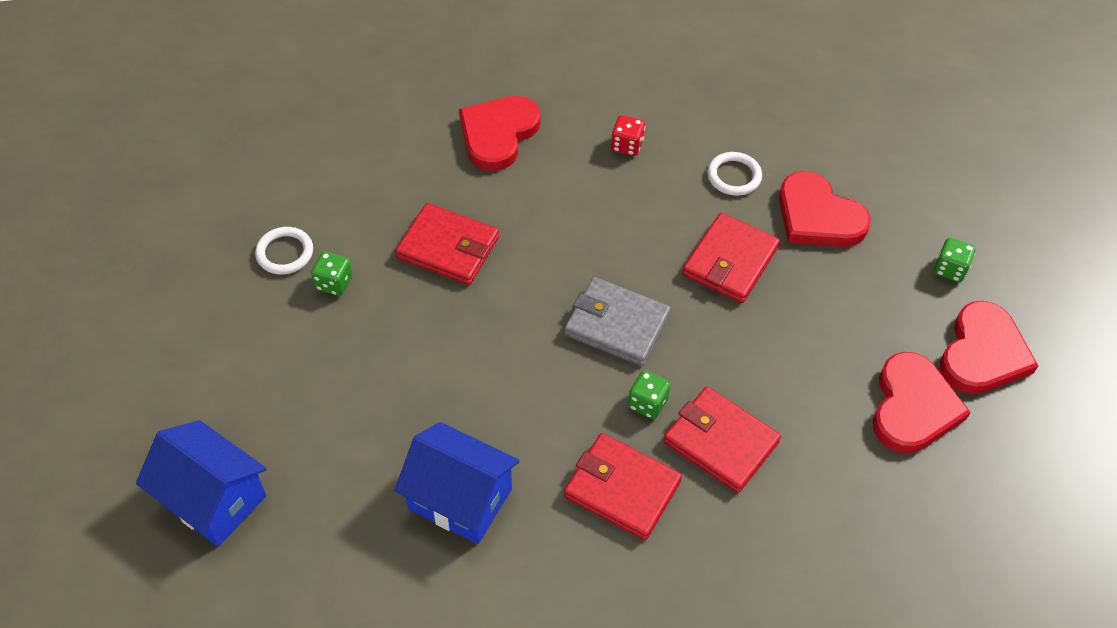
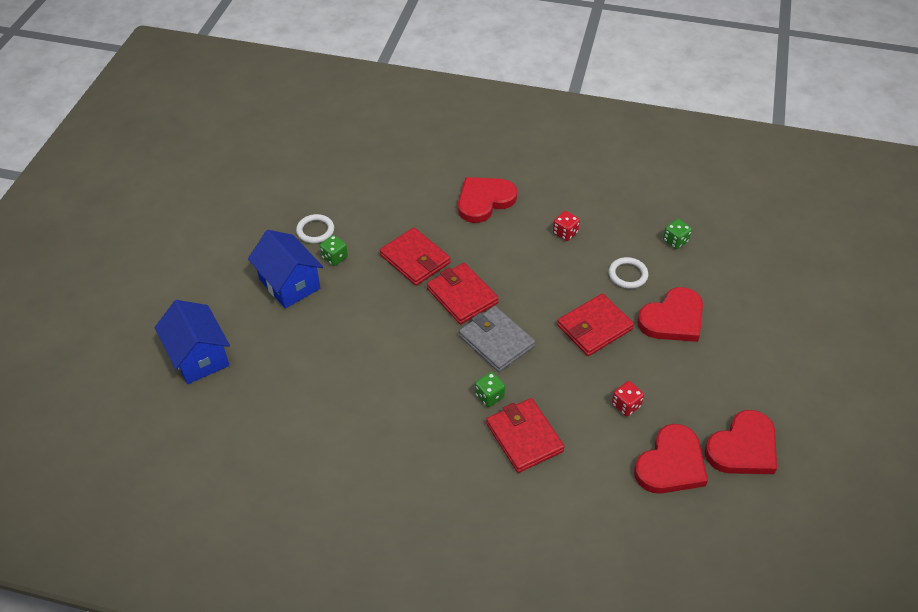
camera: 25 degrees right, 5 degrees down
(460, 499) = (340, 410): blue house -> blue house (289, 284)
(622, 489) = (443, 442): red wallet -> red wallet (462, 296)
(818, 216) = (673, 319): red heart -> red heart turned 105 degrees counterclockwise
(821, 351) = (626, 405): none -> red dice
(950, 269) = (750, 384): green dice -> green dice (675, 241)

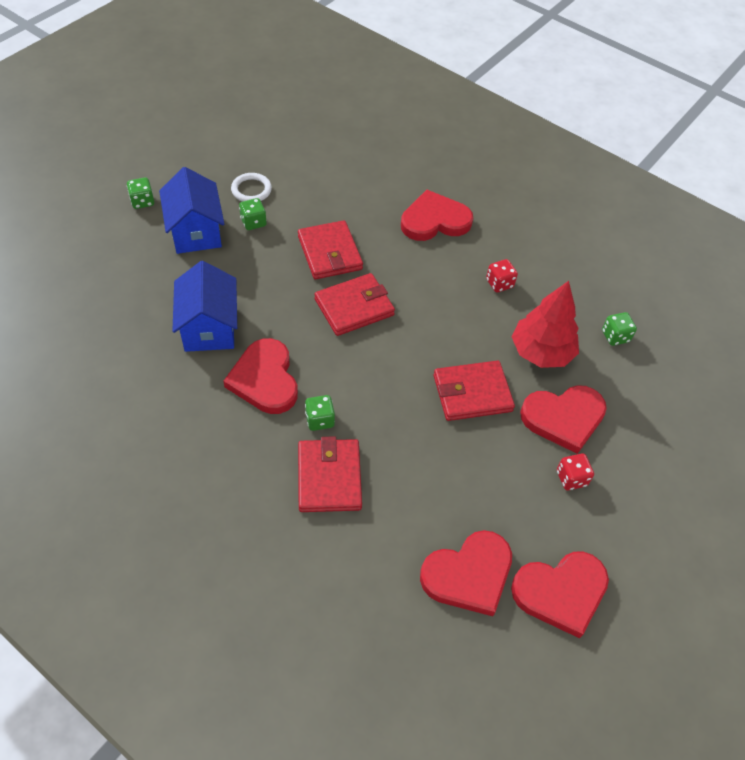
camera: 20 degrees right, 5 degrees up
(199, 356) = (71, 268): blue house -> blue house (209, 327)
(225, 275) = (142, 201): none -> green dice
(425, 382) = (265, 379): none -> red heart
(462, 296) = (354, 307): red wallet -> red wallet turned 75 degrees clockwise
(496, 341) = (361, 367): grey wallet -> none
(626, 405) = (457, 489): red dice -> red dice (571, 478)
(628, 274) = (541, 352): white ring -> red tree

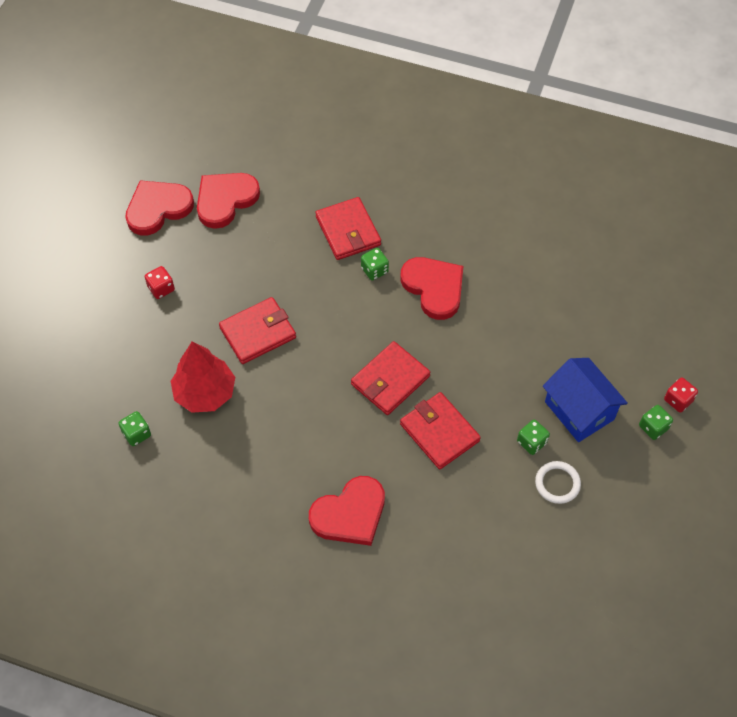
camera: 165 degrees right, 5 degrees up
(209, 327) = (505, 317): blue house -> none
(499, 283) = (261, 456): red dice -> red dice (678, 400)
(563, 418) = (174, 336): red heart -> none

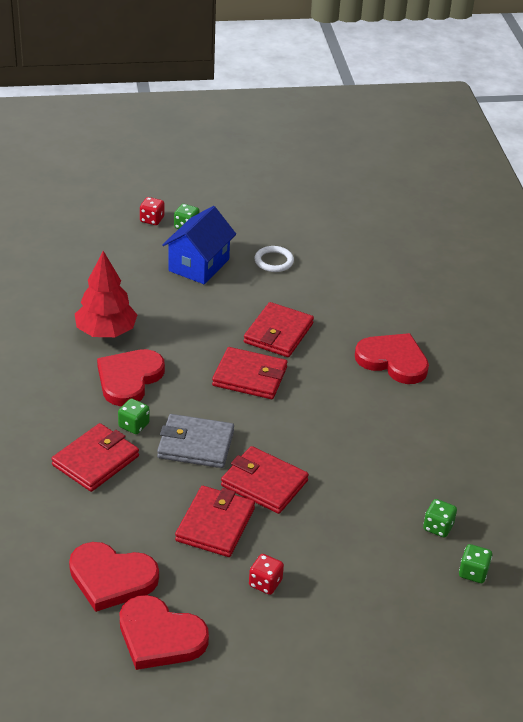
camera: 120 degrees left, 20 degrees down
(205, 393) = (357, 495): red tree -> red tree (106, 332)
(235, 281) = (215, 524): none -> red wallet
(328, 304) = (195, 444): none -> grey wallet
(531, 442) = (247, 282): green dice -> green dice (473, 572)

